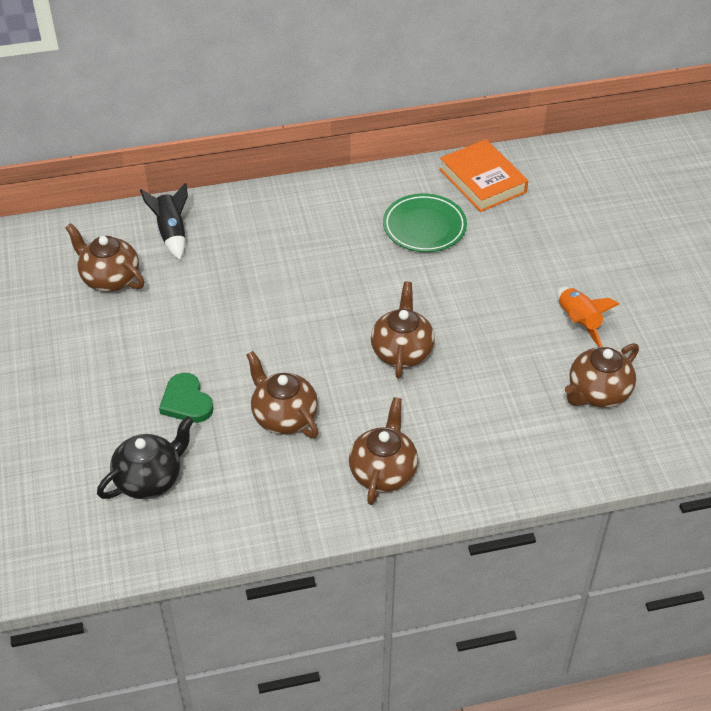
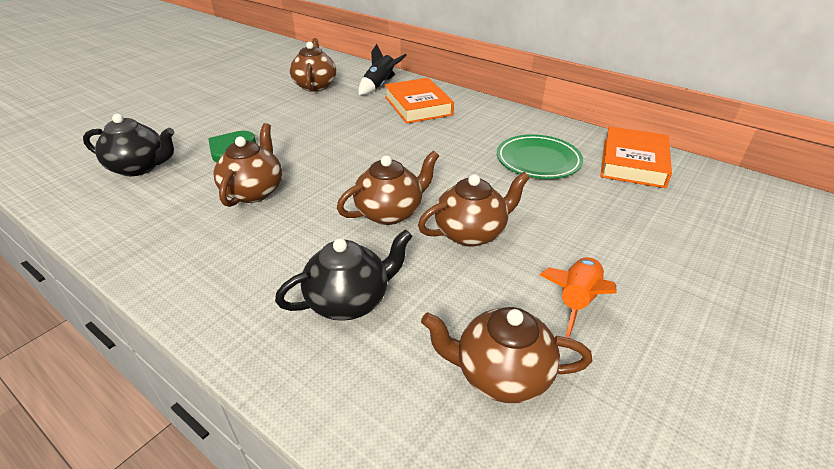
camera: 50 degrees right, 10 degrees down
(250, 234) = (418, 106): none -> orange book
(383, 472) = (232, 270): brown teapot -> brown teapot (471, 233)
(477, 425) = (349, 301): none -> black teapot

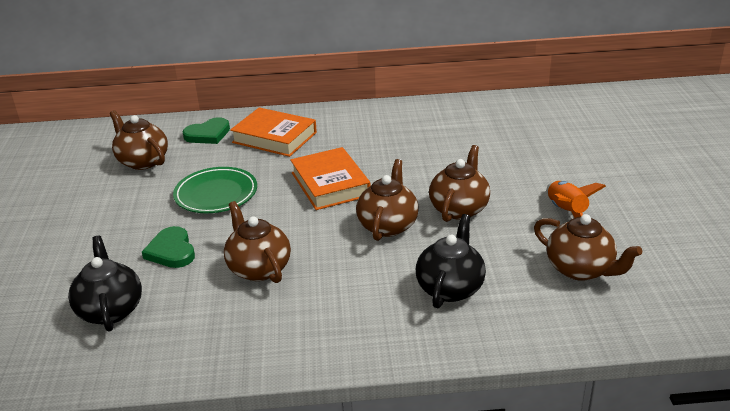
camera: 40 degrees left, 5 degrees down
(139, 167) = (110, 310): black teapot -> black teapot turned 75 degrees counterclockwise
(379, 86) = (208, 134): black rocket -> green heart
(501, 374) = (580, 269): brown teapot -> brown teapot turned 105 degrees counterclockwise
(538, 161) = (430, 139): green plate -> green plate (216, 194)
(633, 163) = (489, 112): orange book -> orange book (330, 184)

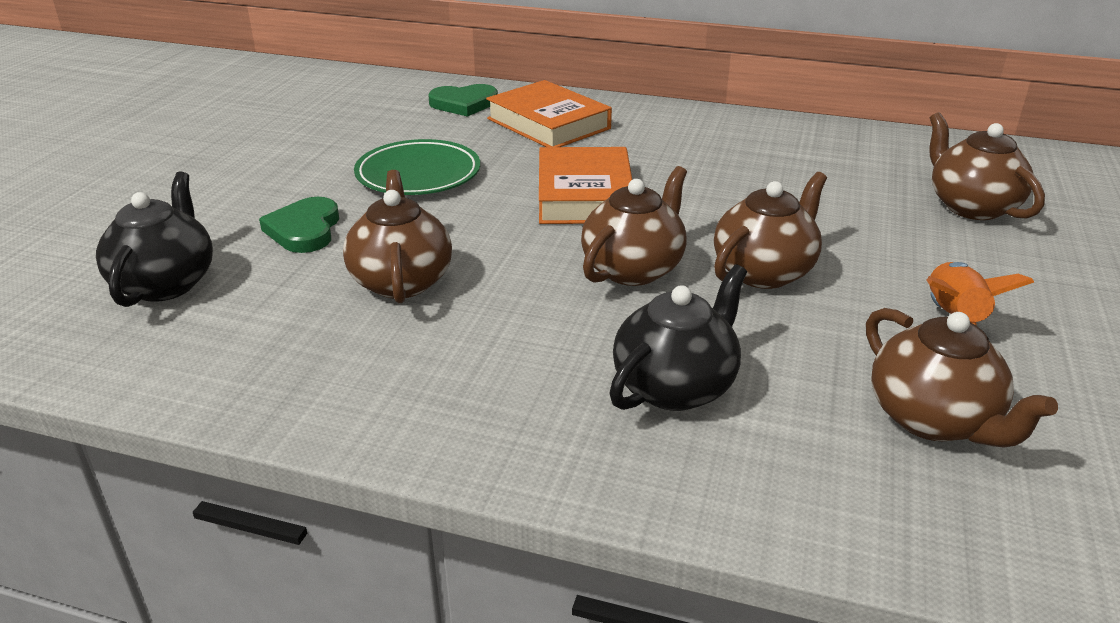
camera: 20 degrees right, 0 degrees up
(142, 161) = (358, 118): brown teapot -> brown teapot (971, 206)

